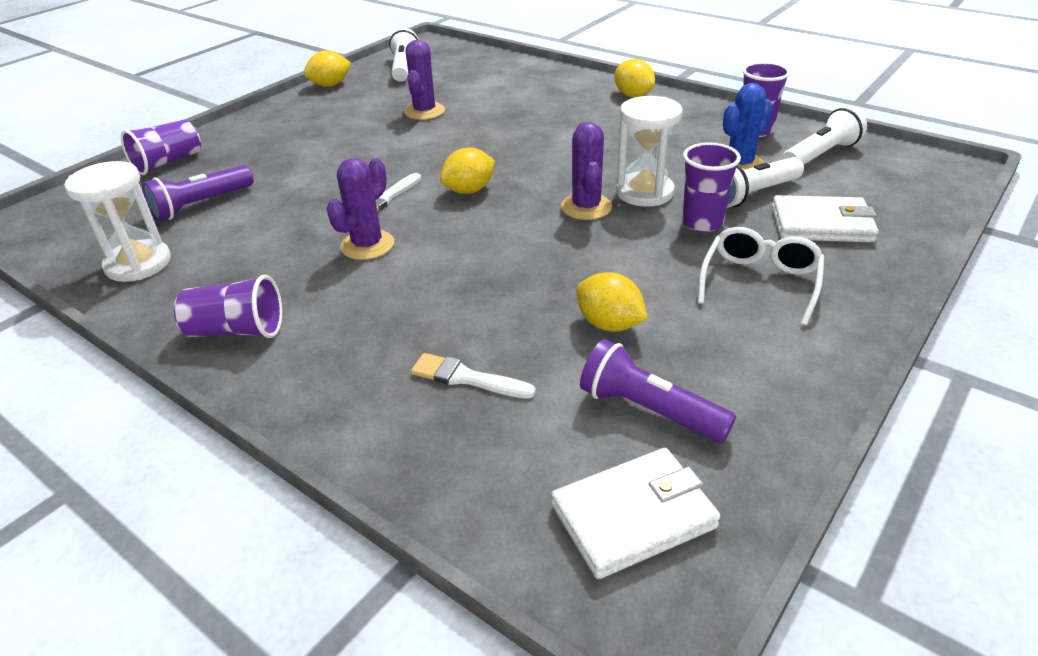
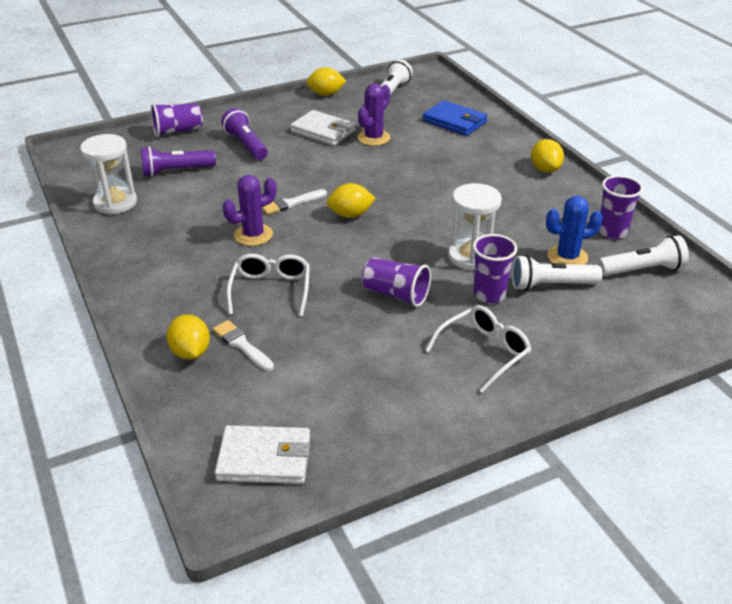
camera: 25 degrees right, 0 degrees up
(237, 331) = (139, 267): purple cup -> purple cup (396, 294)
(446, 299) = (271, 290): none -> white glasses
(498, 77) = (454, 121): none -> blue wallet
(586, 207) = (418, 254): purple cactus -> none
(609, 324) = (355, 343): yellow lemon -> yellow lemon (190, 352)
(649, 410) = (328, 406): purple flashlight -> purple flashlight (246, 145)
(821, 224) = (577, 326): white wallet -> white wallet (323, 131)

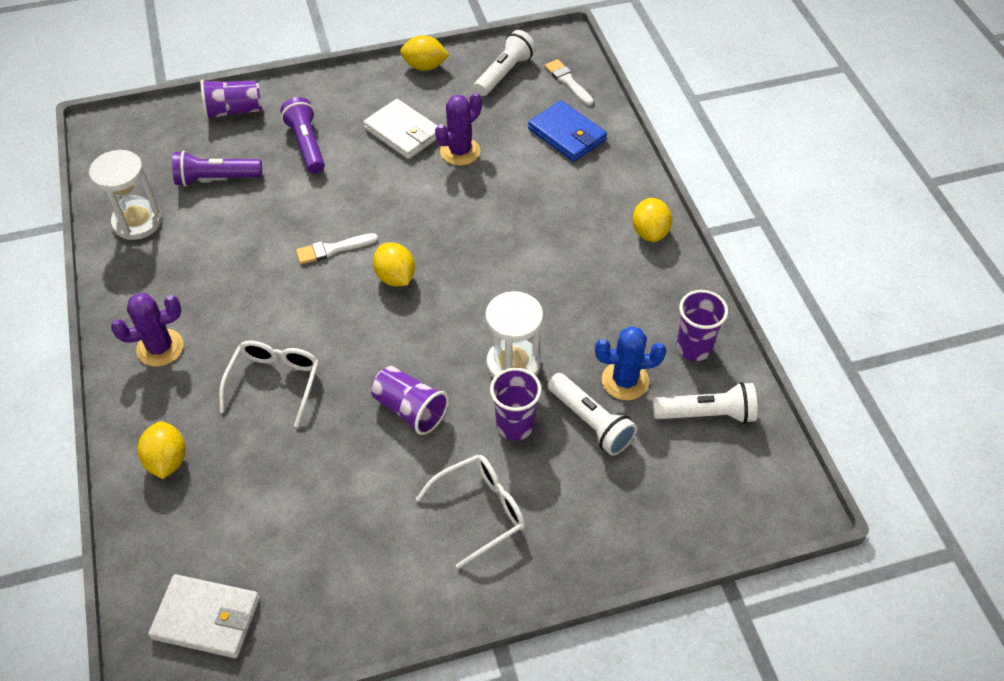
camera: 10 degrees right, 15 degrees up
(241, 345) = (223, 458): white brush -> white brush (568, 81)
(253, 235) = (277, 294): purple cactus -> purple cactus (160, 348)
(350, 215) = (395, 277): yellow lemon -> yellow lemon turned 60 degrees clockwise
(551, 285) = (590, 422): white flashlight -> white flashlight turned 135 degrees counterclockwise

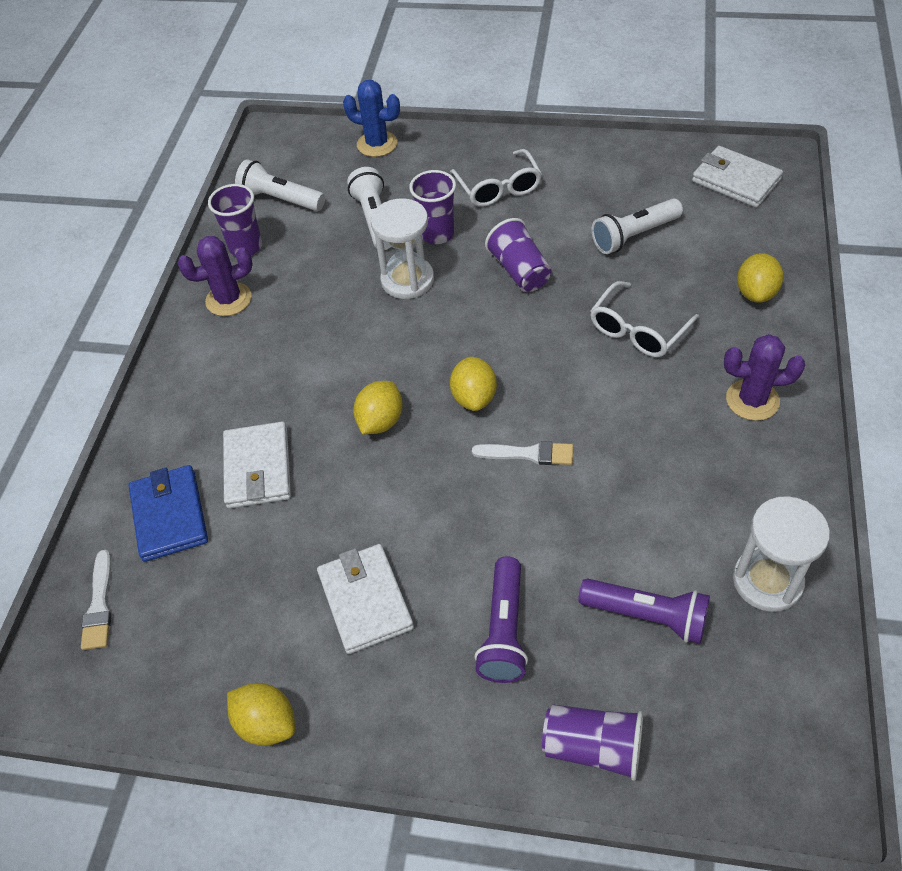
camera: 150 degrees left, 0 degrees up
(460, 151) = (312, 539): purple cactus -> purple cactus (228, 299)
(481, 510) = (498, 188): white glasses -> white glasses turned 105 degrees counterclockwise
(504, 73) = (167, 657): white flashlight -> white flashlight (634, 235)
(529, 178) = (258, 468): none -> white wallet
(625, 381) = (323, 239): blue cactus -> blue cactus (377, 144)
(650, 232) = (188, 360): yellow lemon -> yellow lemon (380, 421)

